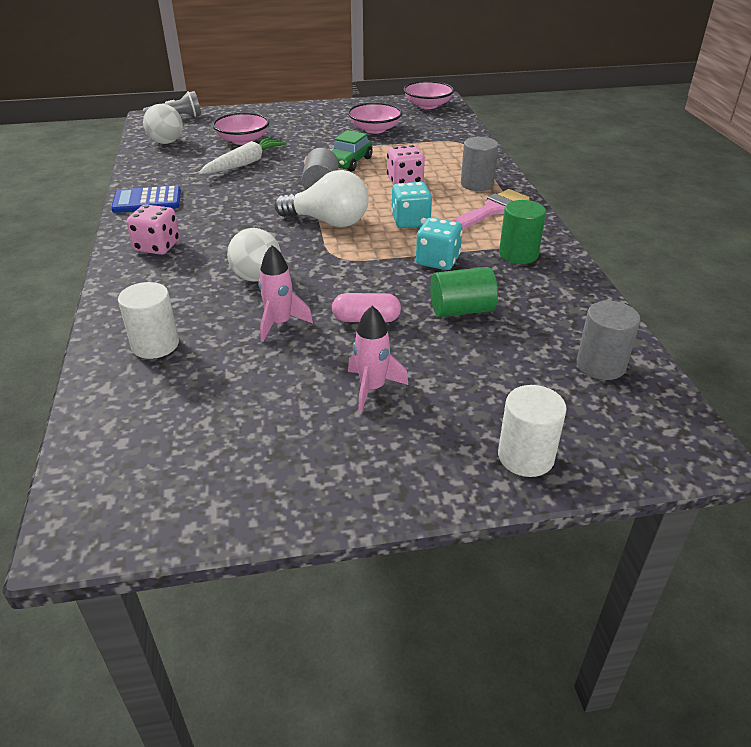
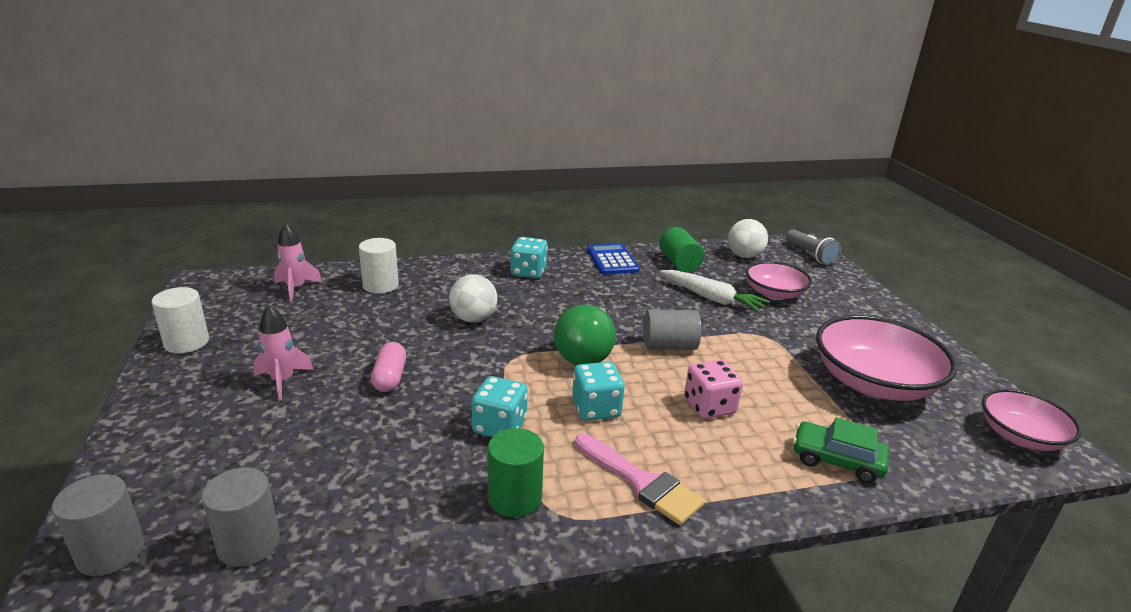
camera: 85 degrees right, 10 degrees down
(157, 246) = (528, 272): pink dice -> turquoise dice
(280, 324) = (395, 333): pink rocket -> pink rocket (296, 288)
(328, 222) = (585, 352): white light bulb -> green light bulb
(349, 162) = (749, 363): green car -> green car (836, 460)
(375, 129) = (874, 383): pink bowl -> pink bowl, size x1.65
(461, 310) = (392, 439): green cylinder -> green cylinder (679, 263)
(477, 184) = (725, 474): grey cylinder -> grey cylinder (111, 552)
(525, 457) = (142, 465): white cylinder -> white cylinder (186, 342)

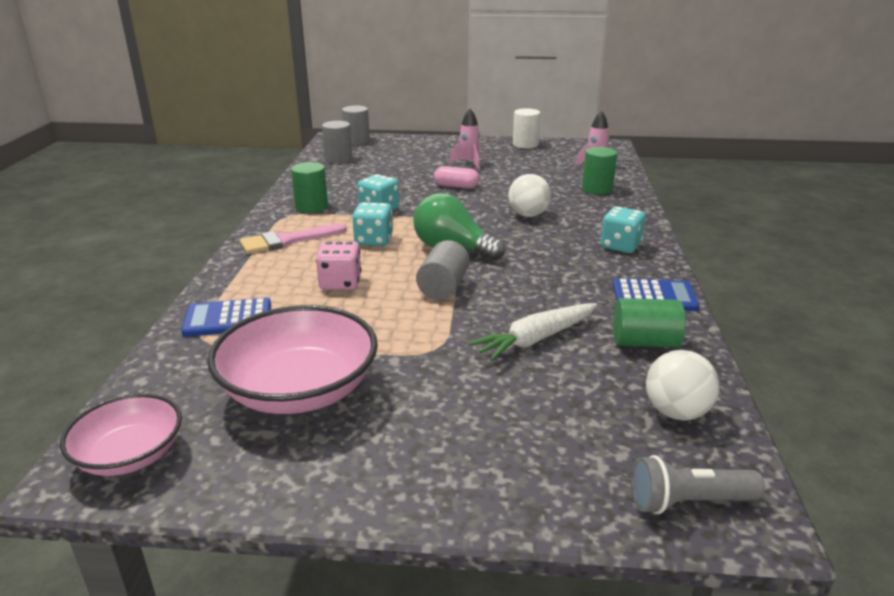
camera: 110 degrees right, 0 degrees up
(380, 285) = (597, 189): white cylinder -> green cylinder
(774, 293) = (537, 396): pink bowl -> none
(836, 460) = (228, 318): green car -> blue calculator

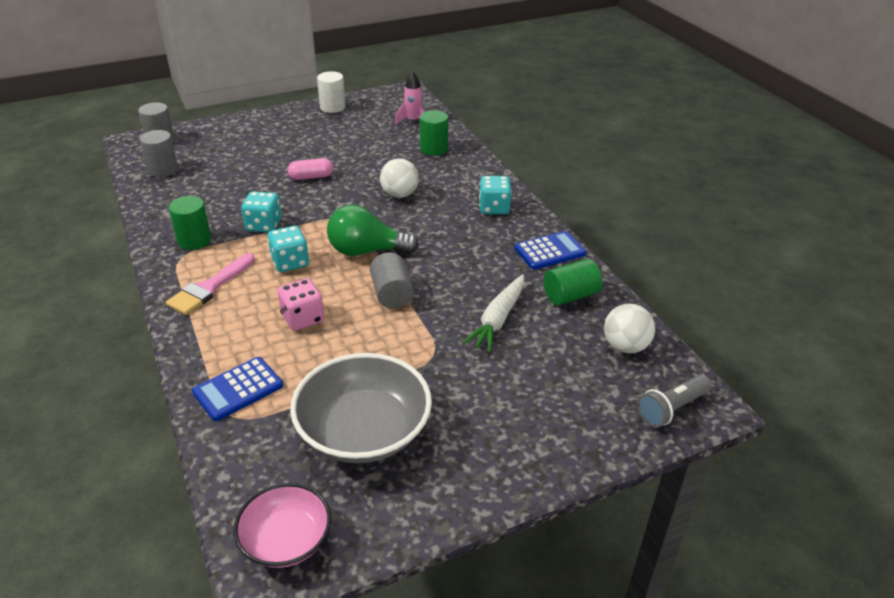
camera: 30 degrees left, 10 degrees up
(299, 390) = (363, 431): pink bowl -> grey bowl
(469, 163) = (299, 144): pink rocket -> none

